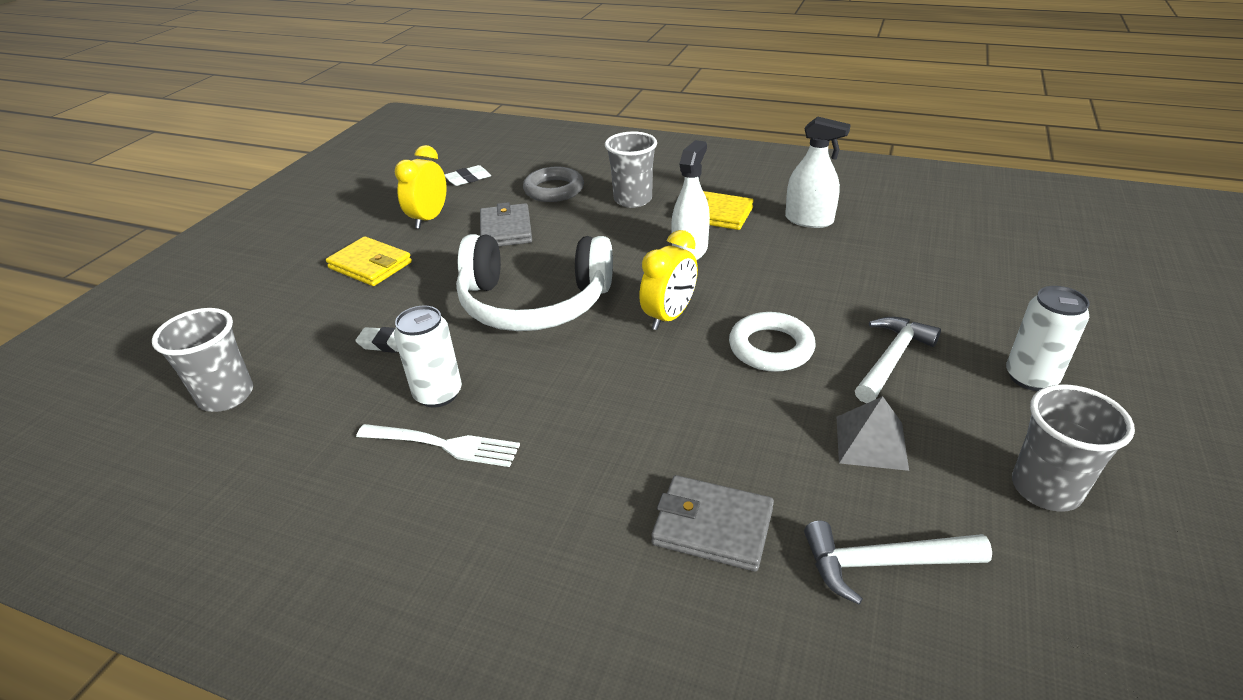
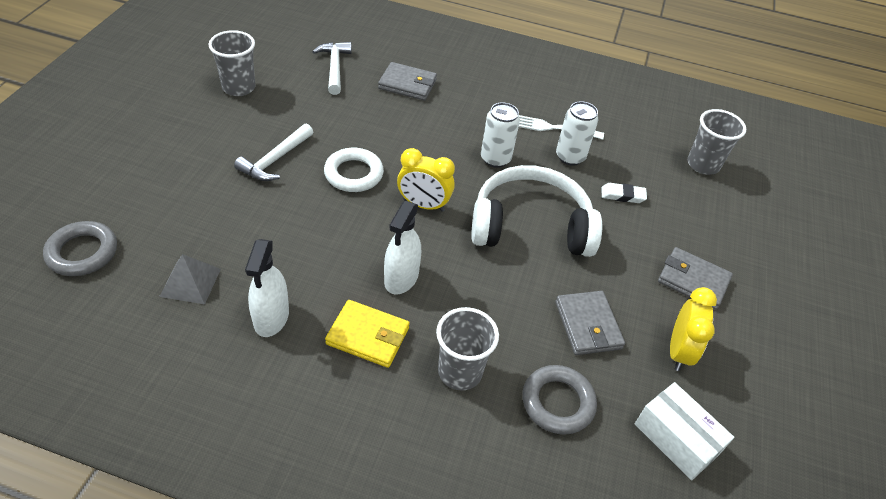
camera: 170 degrees right, 10 degrees up
(370, 265) = (693, 280): yellow wallet -> grey wallet
(468, 179) = (676, 439): white eraser -> white box
(669, 316) = (423, 205): yellow clock -> yellow clock turned 105 degrees counterclockwise
(809, 220) = (271, 317): white spray bottle -> white spray bottle turned 105 degrees counterclockwise
(871, 442) = (315, 113): grey pyramid -> grey pyramid (190, 282)
(883, 563) = (334, 67): white hammer -> white hammer turned 90 degrees counterclockwise
(1031, 377) = (194, 142): white can -> white can (495, 159)
(1035, 252) = (82, 252): none -> grey ring

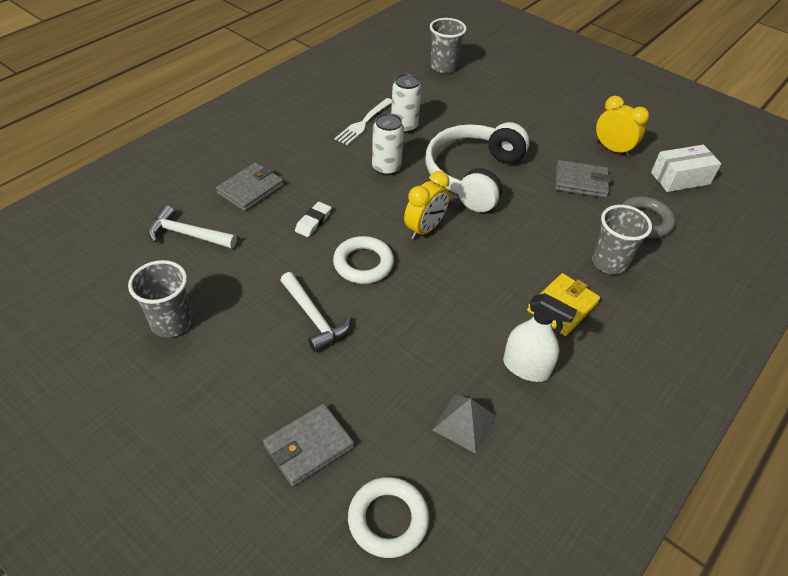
camera: 65 degrees left, 0 degrees up
(82, 252) = (388, 519): grey ring -> white ring
(401, 278) = (505, 268): white spray bottle -> none
(622, 195) = (459, 117): white eraser -> white eraser (313, 222)
(693, 280) = (553, 118): grey wallet -> grey wallet (308, 446)

